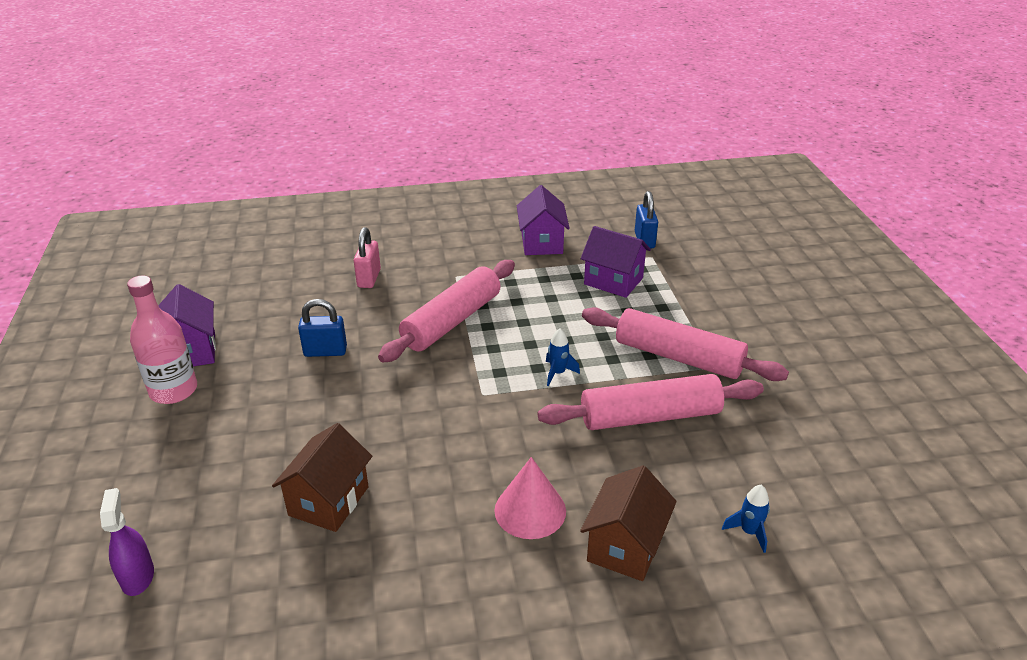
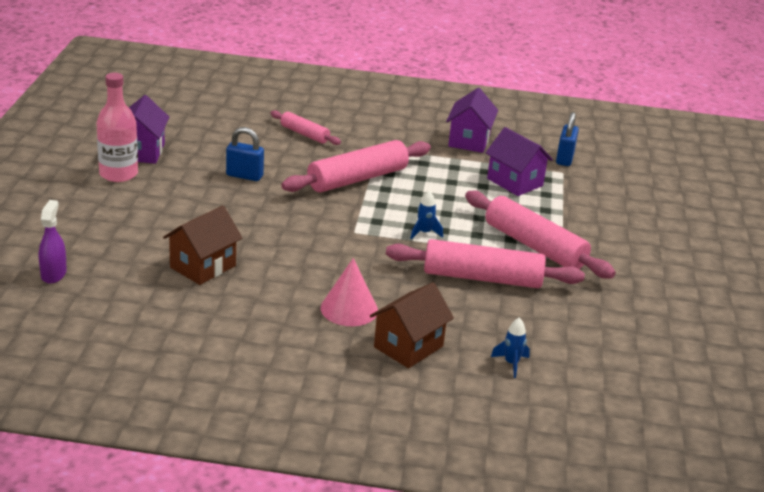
camera: 15 degrees right, 5 degrees down
(369, 278) = (304, 134): pink padlock -> pink rolling pin

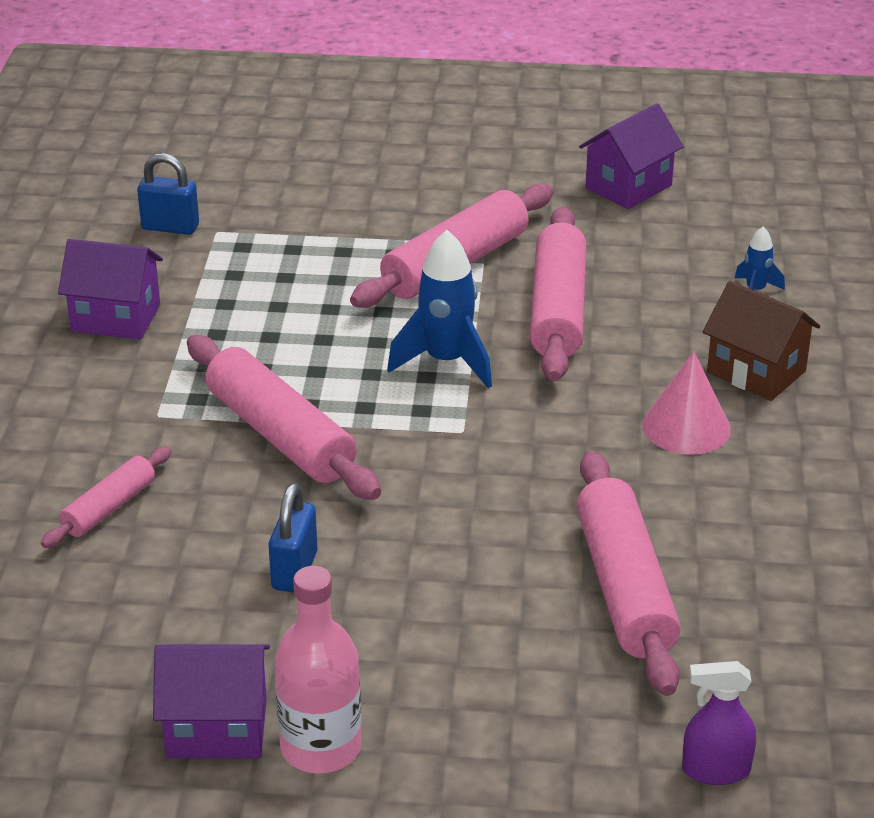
camera: 90 degrees left, 5 degrees up
(203, 266) = (625, 587): brown house -> pink rolling pin
(424, 233) = (446, 362): blue rocket -> blue rocket, size x1.95
(514, 182) = (260, 276): purple house -> purple house (628, 187)

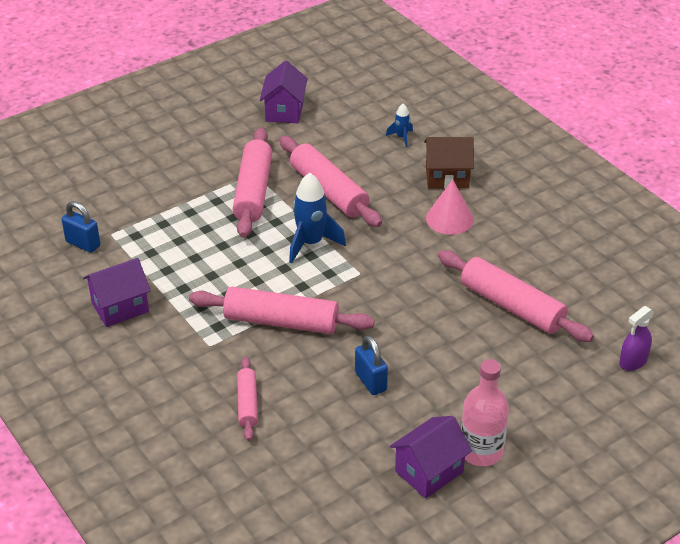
camera: 40 degrees left, 5 degrees up
(170, 227) = (83, 244): blue padlock -> blue padlock turned 60 degrees clockwise

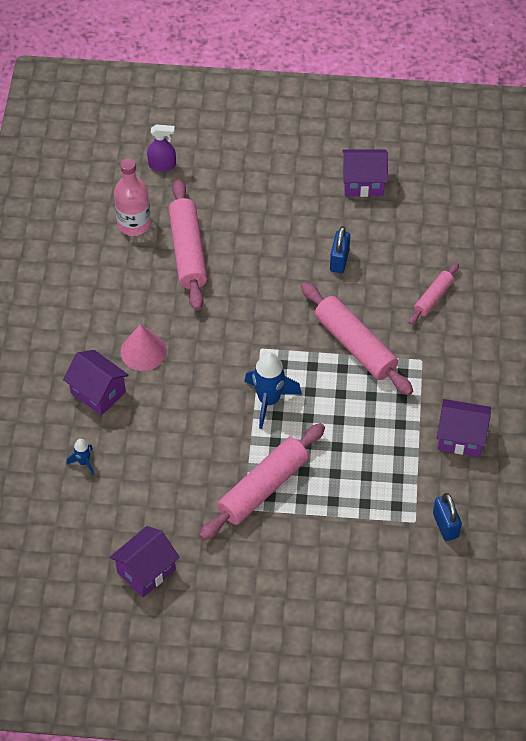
camera: 140 degrees left, 15 degrees up
(329, 191) = (203, 444): pink rolling pin -> none
(447, 177) = (98, 392): brown house -> purple house
(481, 451) = (320, 174): pink bottle -> pink bottle (134, 224)

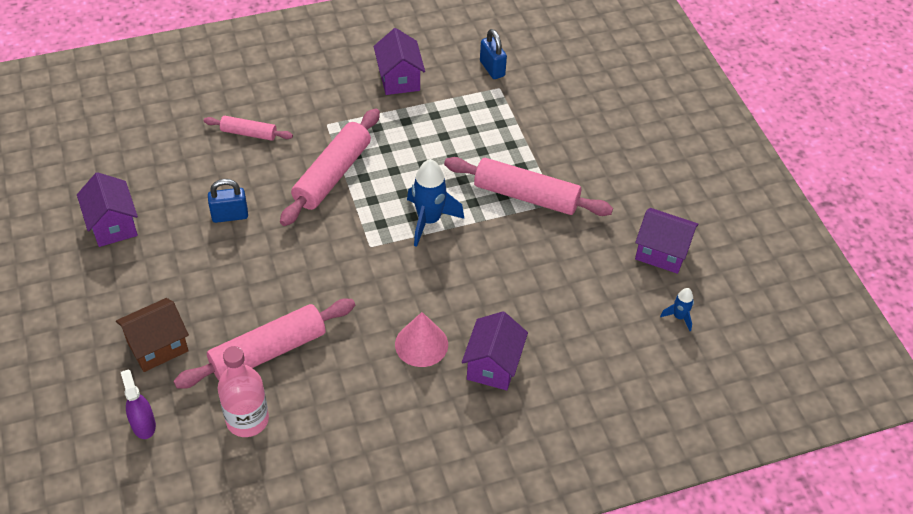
camera: 115 degrees left, 5 degrees down
(84, 462) = (580, 345): blue rocket -> blue rocket (679, 317)
(227, 186) = (157, 346): none -> brown house
(445, 525) = (492, 69): blue padlock -> blue padlock turned 75 degrees counterclockwise

